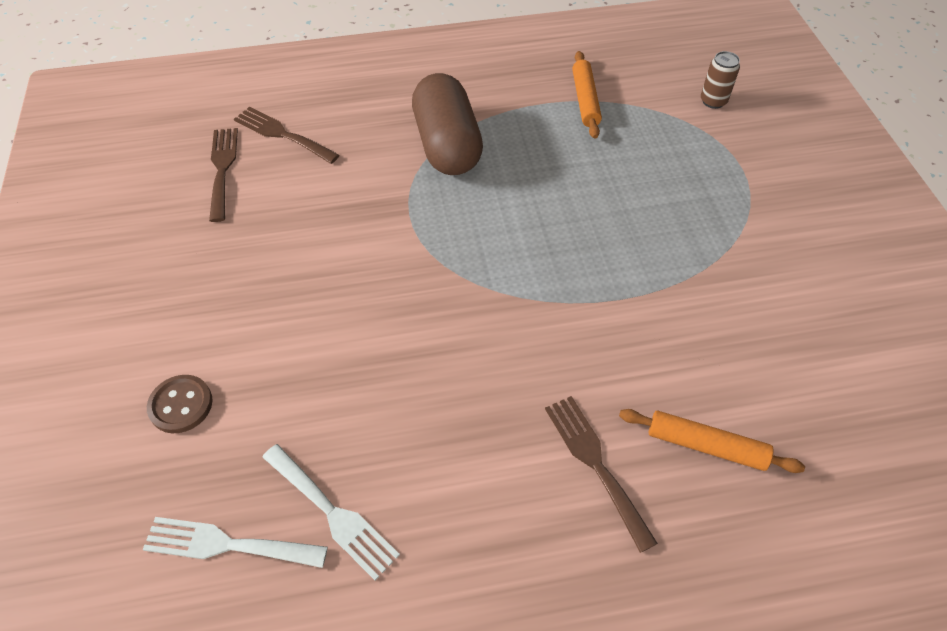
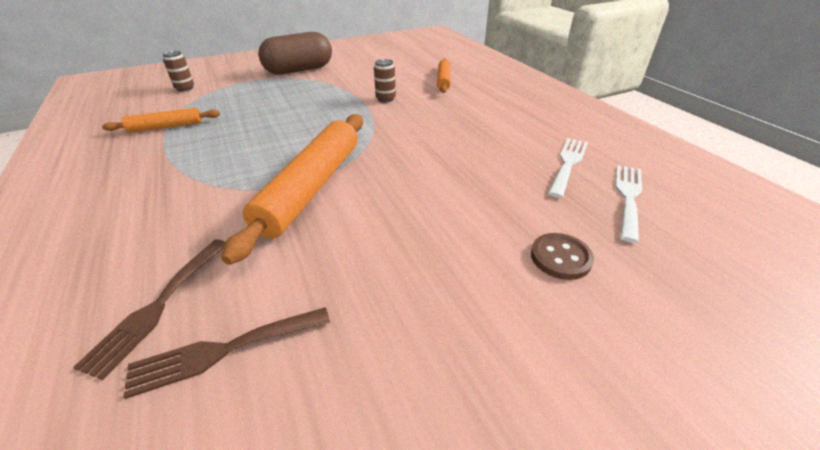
camera: 105 degrees left, 15 degrees down
(227, 544) = (628, 197): white fork -> white fork turned 150 degrees counterclockwise
(397, 222) = (311, 187): none -> orange rolling pin
(447, 145) = (209, 179): brown capsule -> brown capsule (299, 70)
(595, 463) = (471, 100): brown fork -> none
(628, 330) = (385, 99): none -> brown can

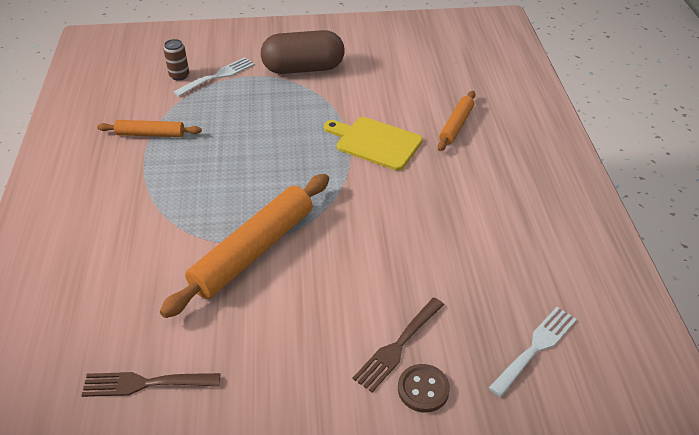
camera: 20 degrees right, 5 degrees up
(158, 306) = (111, 335): brown fork -> brown fork (397, 346)
(385, 99) = (375, 142): brown can -> yellow cutting board
(568, 163) = (508, 289): white fork -> white fork (218, 76)

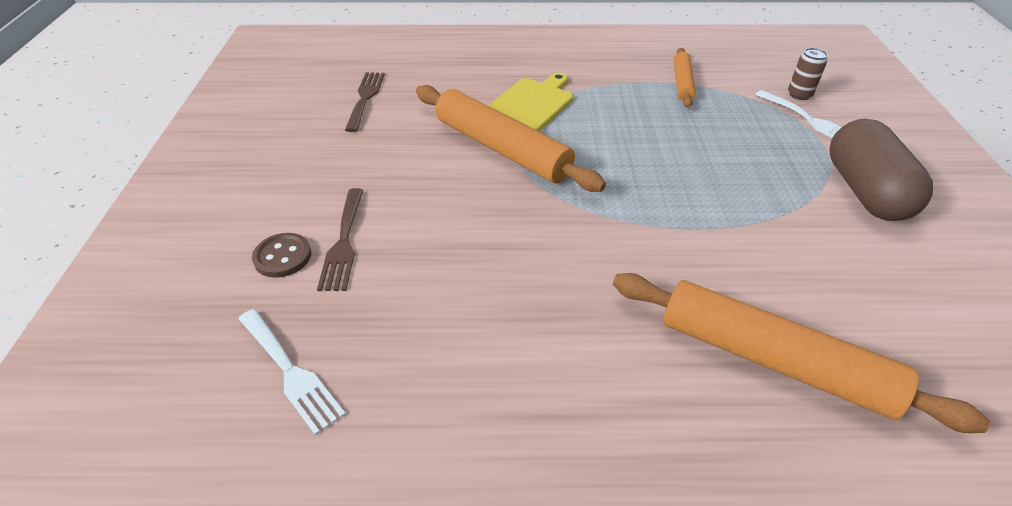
camera: 95 degrees right, 0 degrees up
(375, 142) = (702, 253): yellow cutting board -> yellow cutting board (530, 104)
(397, 346) = (343, 243): brown fork -> brown fork turned 135 degrees counterclockwise
(456, 125) = (772, 360): orange rolling pin -> orange rolling pin, size x1.89

